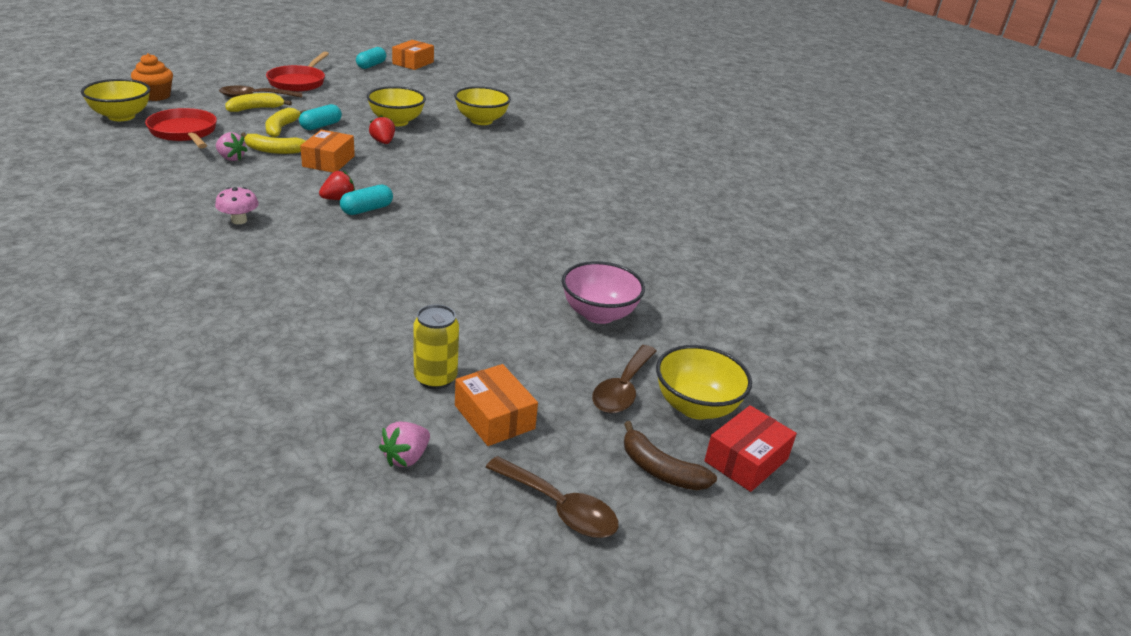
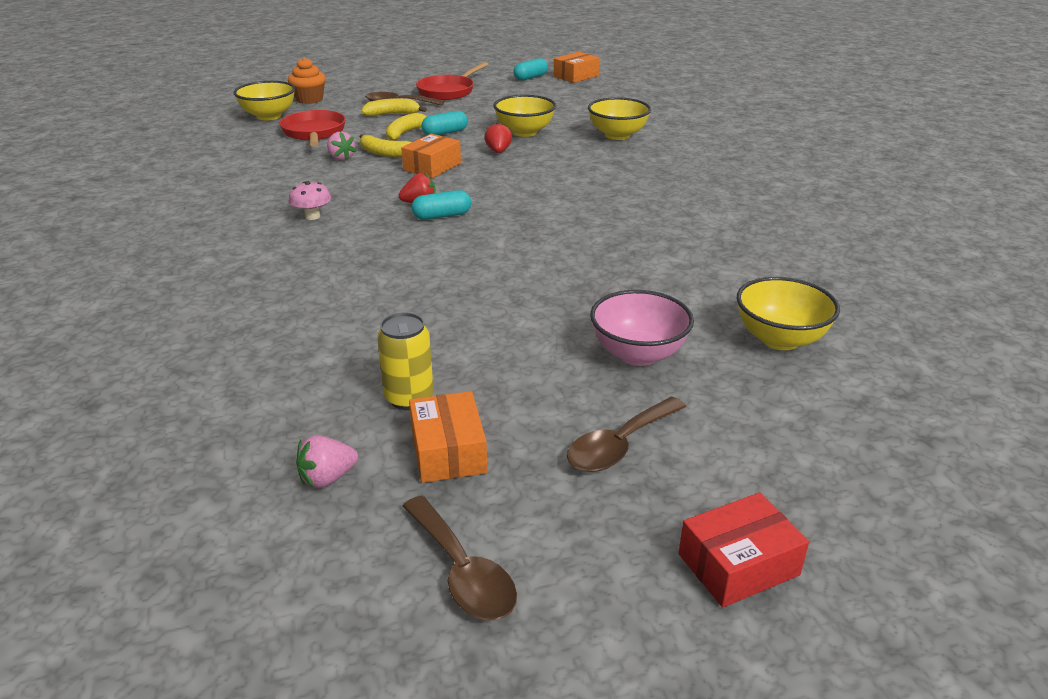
camera: 25 degrees right, 0 degrees up
(660, 470) = (614, 553): brown banana -> none
(696, 407) = (704, 483): yellow bowl -> yellow bowl (780, 339)

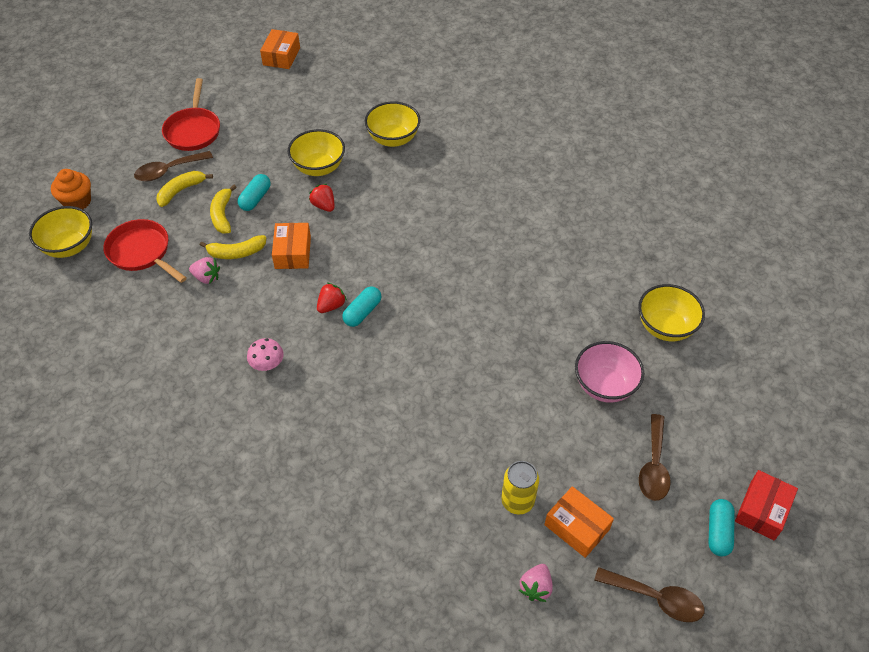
camera: 35 degrees left, 20 degrees up
(530, 77) = (244, 75): turquoise capsule -> turquoise capsule (718, 532)

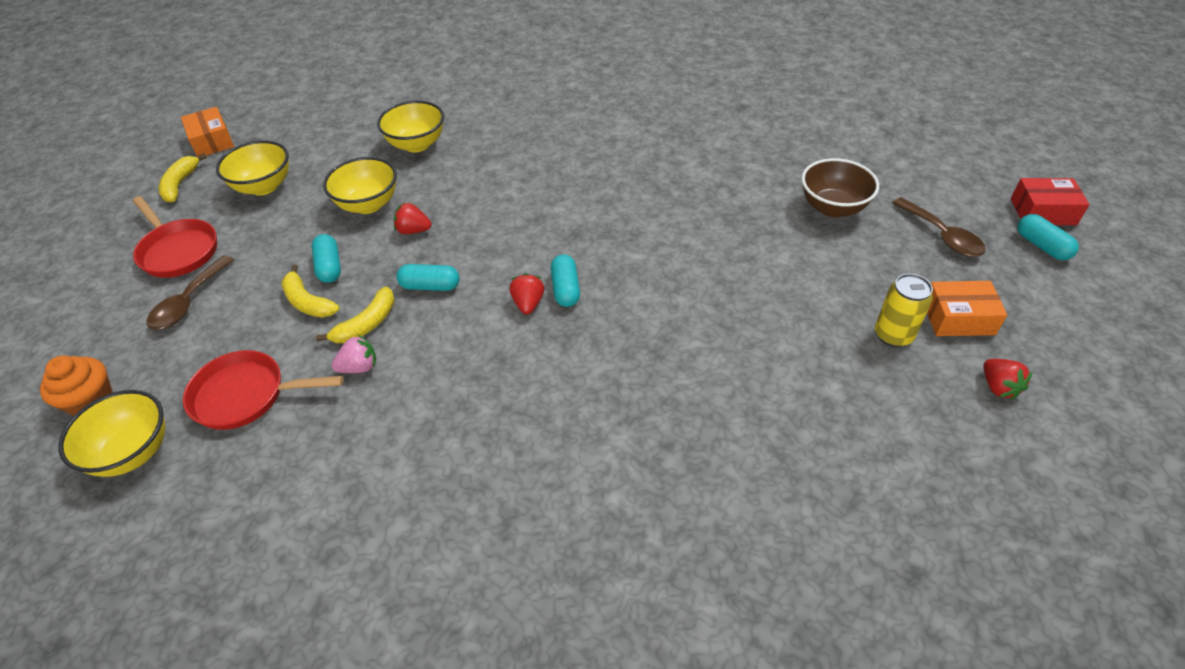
camera: 40 degrees left, 5 degrees down
(181, 191) = (228, 310): yellow banana -> yellow banana (180, 184)
(267, 364) = (529, 397): pink mushroom -> none
(293, 252) = (430, 286): orange box -> turquoise capsule
(536, 587) = (998, 387): pink strawberry -> red strawberry
(604, 386) = (833, 208): pink bowl -> brown bowl
(656, 598) = (1076, 322): brown spoon -> none
(665, 327) = (816, 143): yellow bowl -> yellow bowl (263, 186)
(762, 510) = (1043, 212): red box -> red box turned 75 degrees counterclockwise

